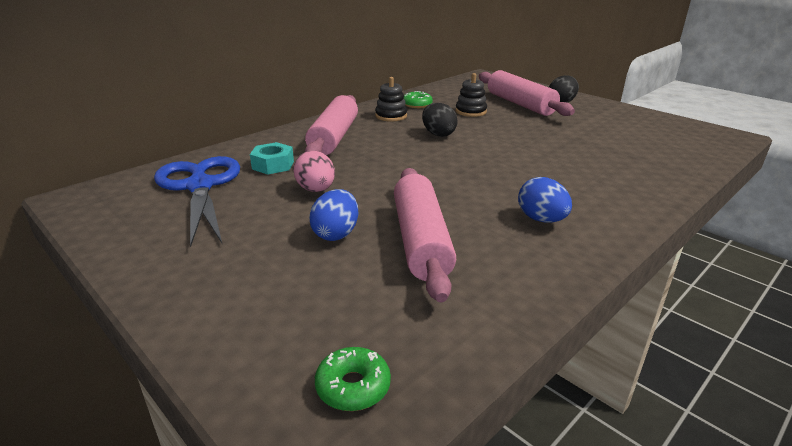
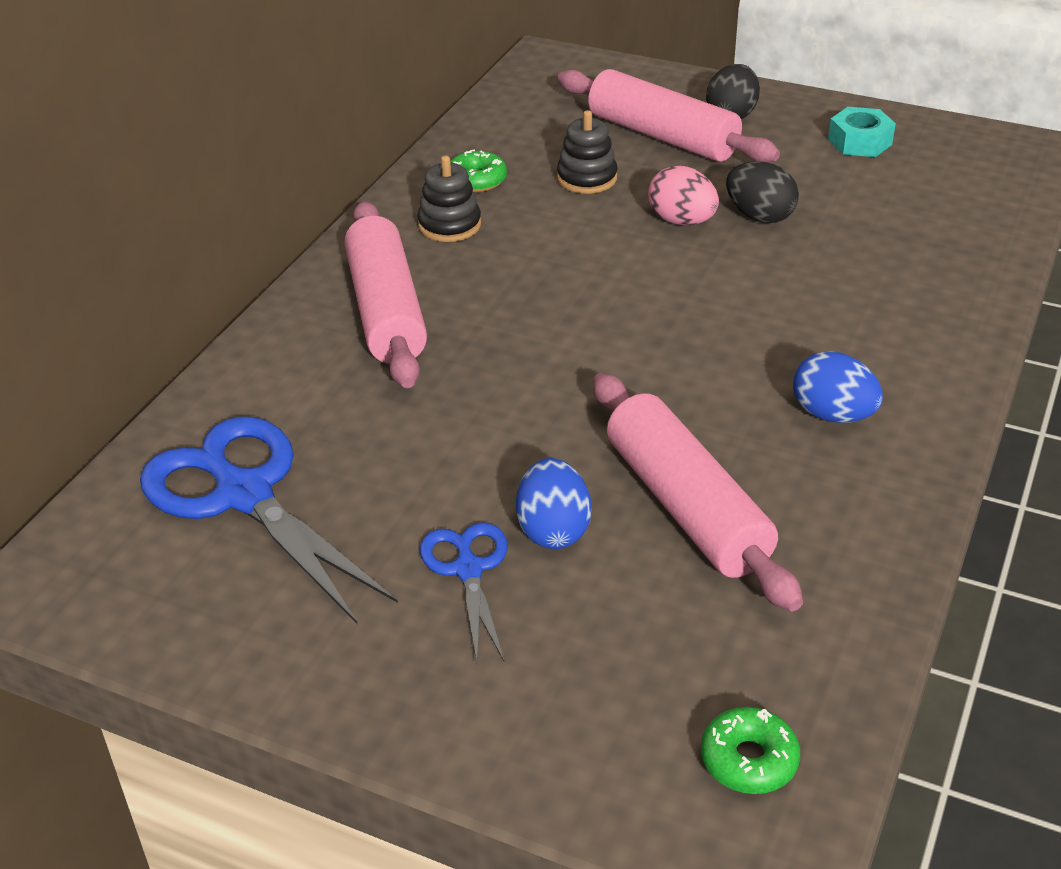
camera: 20 degrees left, 10 degrees up
(273, 165) = (331, 410): turquoise nut -> turquoise nut (859, 142)
(274, 240) = (468, 570): none -> blue scissors
(316, 190) = (452, 447): pink egg -> pink egg (682, 221)
(438, 134) = (566, 256): black egg -> black egg (759, 216)

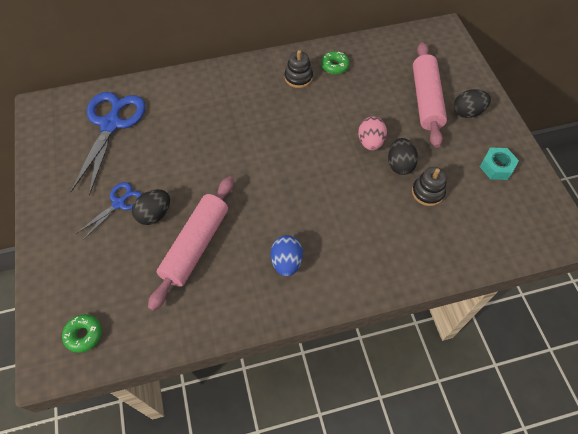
camera: 50 degrees right, 20 degrees up
(386, 311) = (232, 95): pink rolling pin -> none
(553, 530) = (154, 214): blue egg -> black egg
(587, 178) = (370, 96): black stacking toy -> black stacking toy (427, 192)

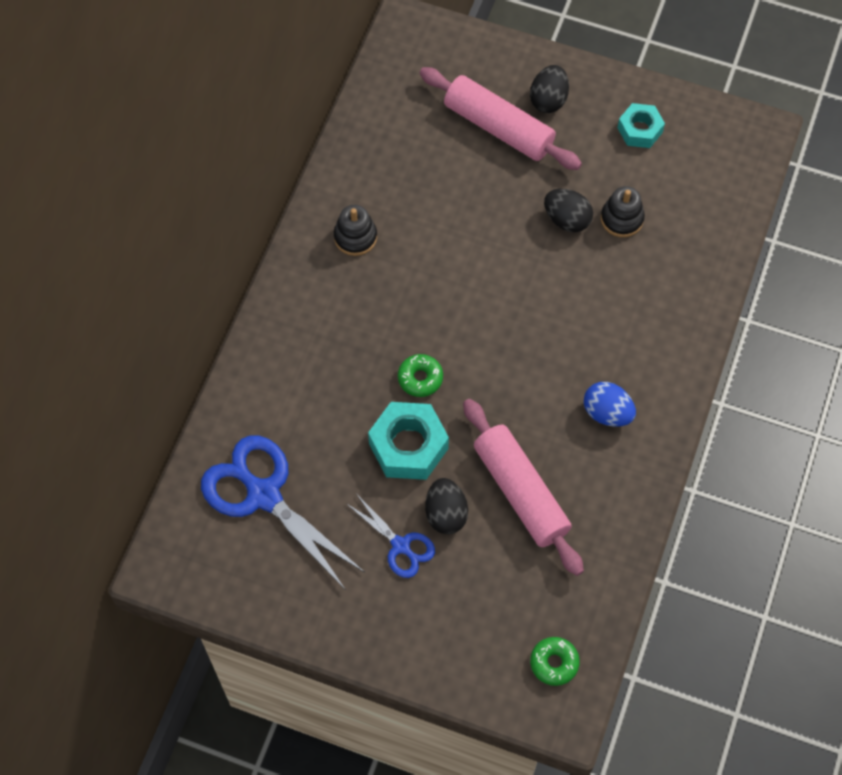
camera: 55 degrees left, 5 degrees up
(118, 203) = (400, 545): blue scissors -> blue scissors turned 150 degrees clockwise
(187, 171) = (408, 446): none -> turquoise nut
(334, 66) = (369, 185): green donut -> green donut (420, 378)
(370, 142) = (514, 227): pink egg -> none

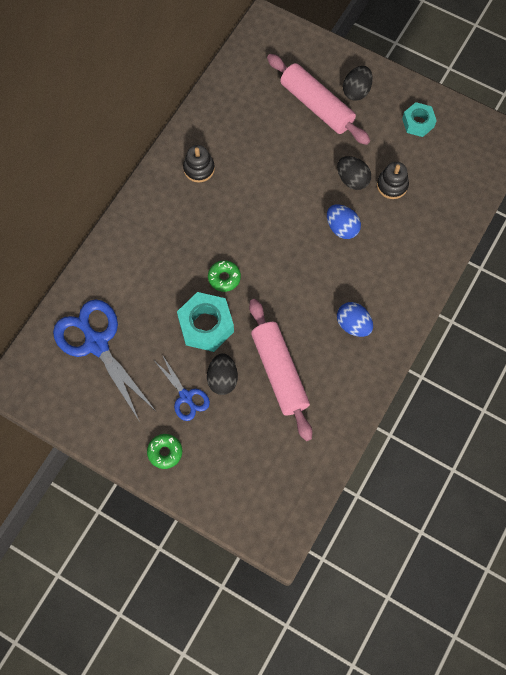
camera: 10 degrees right, 5 degrees up
(554, 663) = (278, 501): green donut -> green donut (165, 452)
(566, 286) = (342, 228): none -> blue egg

